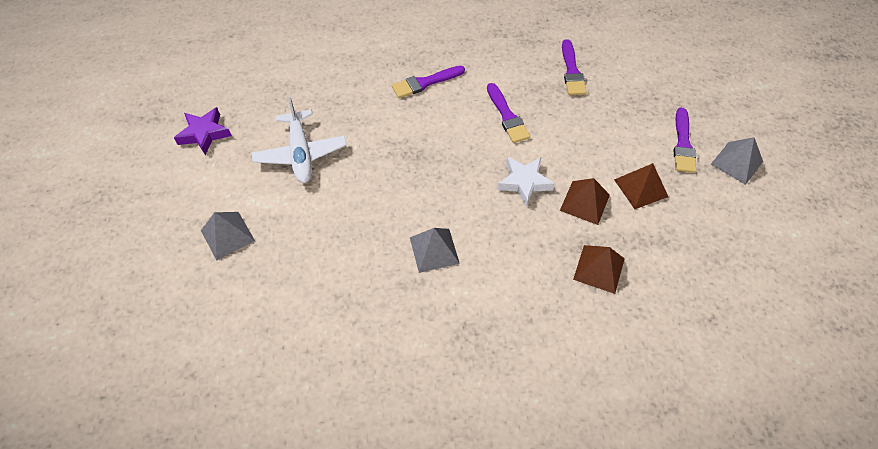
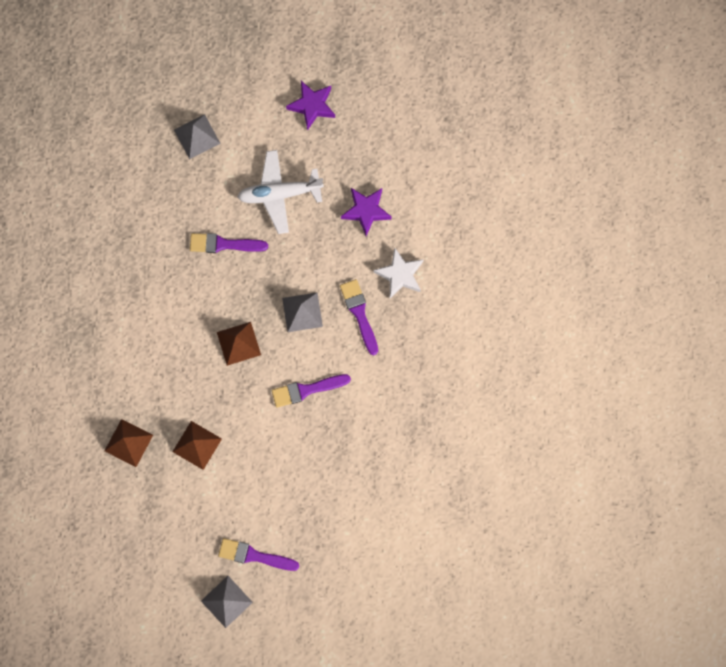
camera: 95 degrees right, 20 degrees up
(321, 84) = (366, 211): none -> purple star
(434, 250) = (162, 306): grey pyramid -> grey pyramid (302, 312)
(524, 182) = (225, 394): white star -> white star (400, 275)
(572, 71) = (362, 466): purple brush -> purple brush (224, 244)
(640, 188) = (207, 500): brown pyramid -> brown pyramid (239, 343)

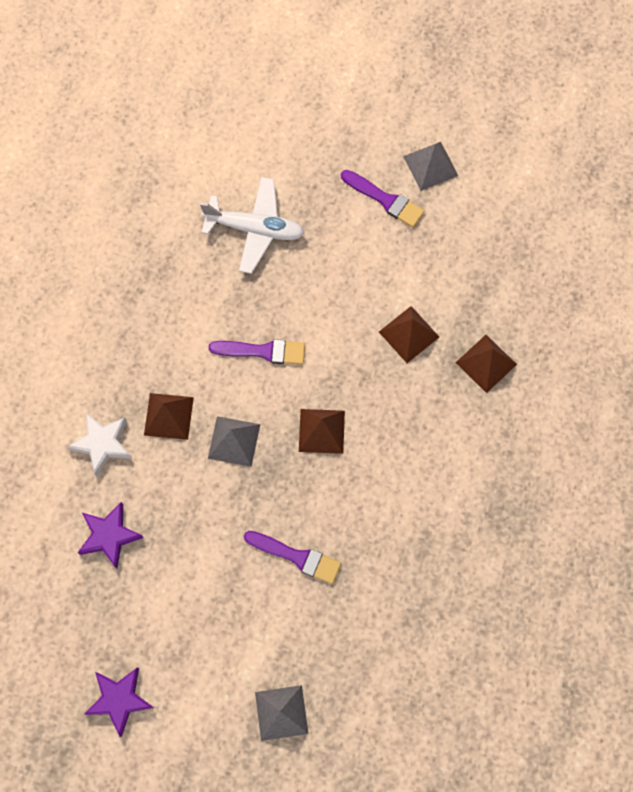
camera: 160 degrees left, 5 degrees down
(279, 194) = (205, 596): white plane -> white plane (255, 229)
(359, 313) = (168, 416): purple brush -> brown pyramid

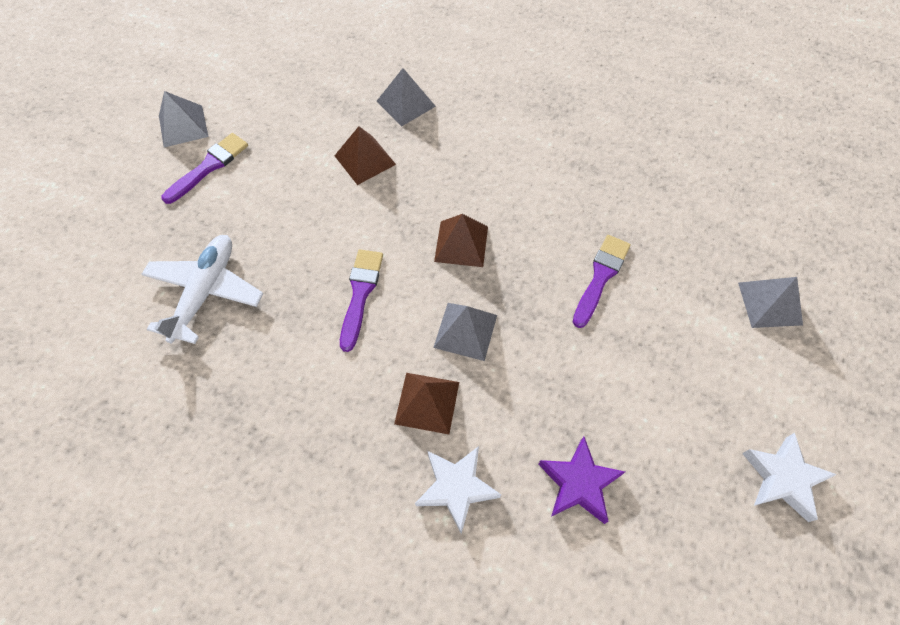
camera: 85 degrees left, 10 degrees down
(120, 699) = (783, 478): purple star -> white star
(486, 363) = (405, 103): brown pyramid -> grey pyramid

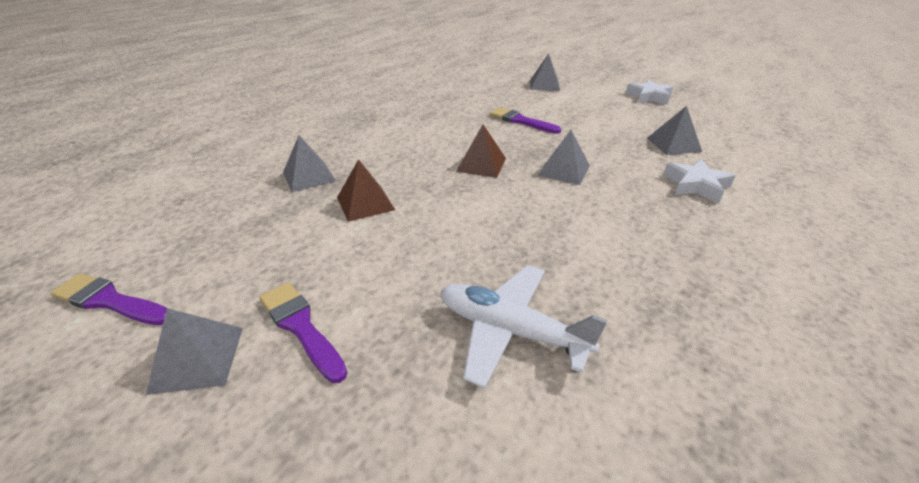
camera: 80 degrees left, 25 degrees down
(360, 294) = (525, 216): purple brush -> purple brush (110, 301)
(427, 402) = (630, 191): brown pyramid -> none
(578, 483) = (673, 144): purple star -> grey pyramid

